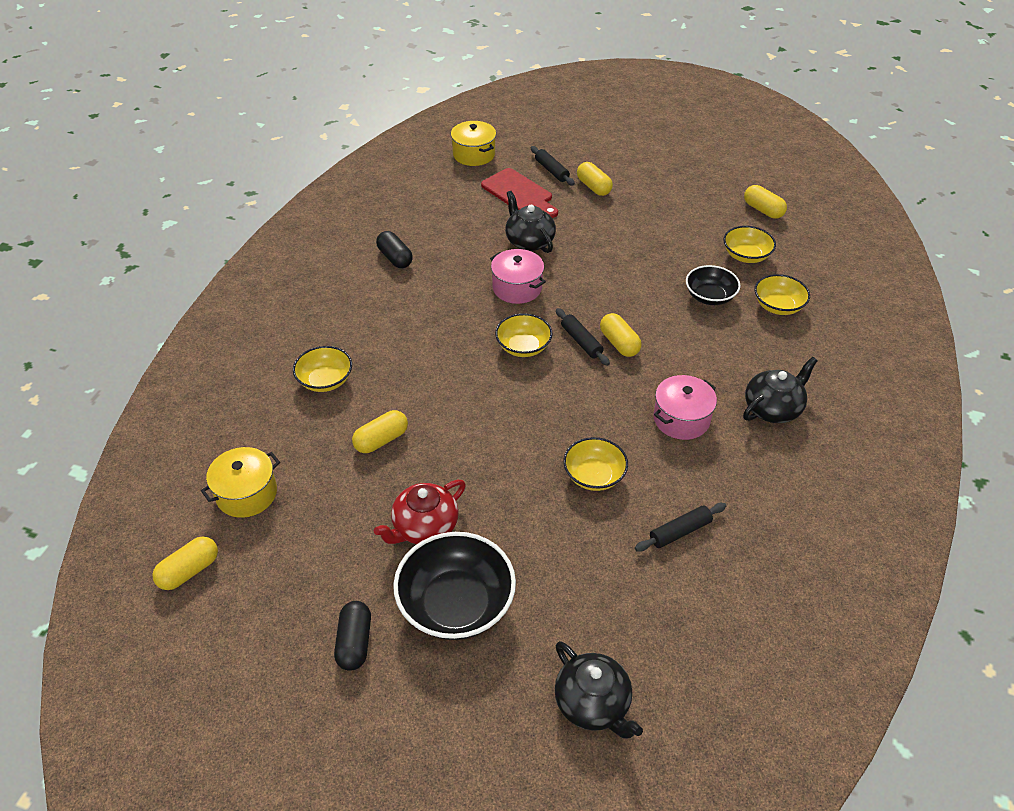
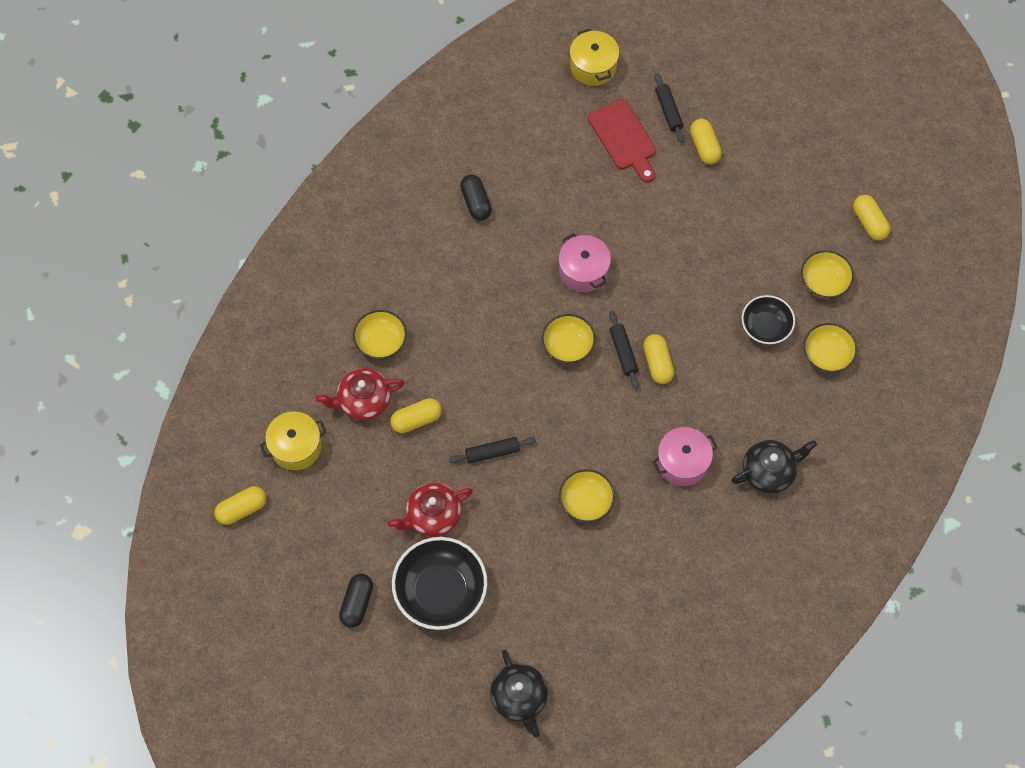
camera: 15 degrees right, 20 degrees up
(317, 435) = (363, 401): none -> red teapot
(529, 241) = (613, 210): black teapot -> none
(680, 532) = (638, 573): black rolling pin -> black rolling pin (492, 452)

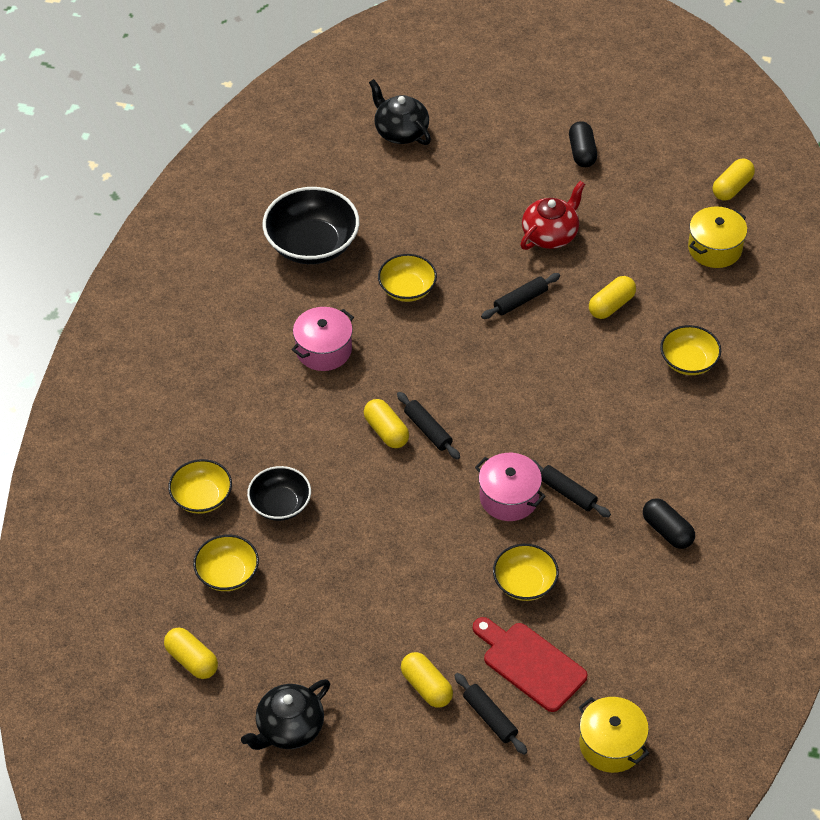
camera: 160 degrees right, 15 degrees down
(363, 401) = (674, 305): red teapot -> none
(440, 591) = (511, 182): black bowl -> black bowl (312, 244)
(536, 259) = (567, 493): none -> black rolling pin
(568, 345) = (490, 418): yellow bowl -> yellow bowl (524, 583)
(769, 471) = (231, 368): black teapot -> black teapot (289, 728)

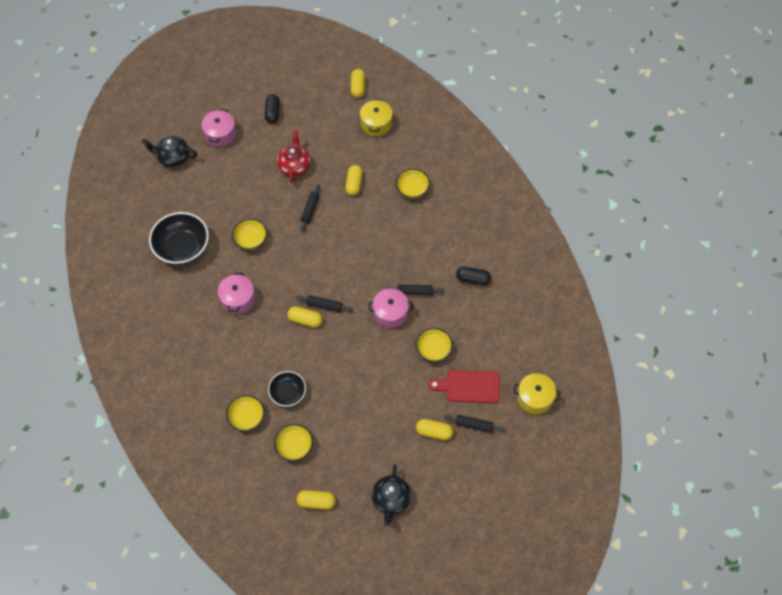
camera: 40 degrees left, 10 degrees up
(487, 139) = (220, 134): none -> pink pot
(582, 152) = (272, 113): black capsule -> black capsule turned 45 degrees clockwise

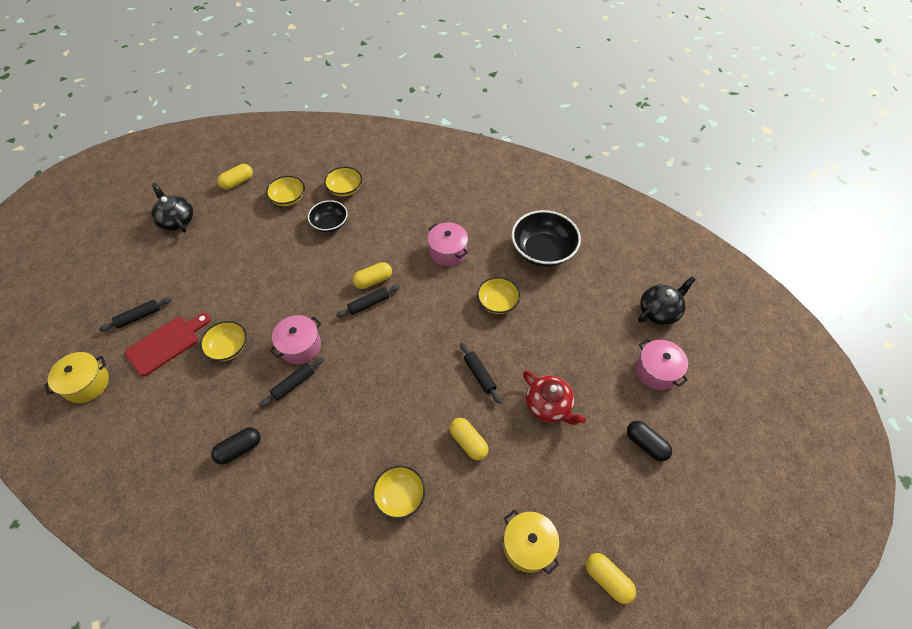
camera: 135 degrees right, 5 degrees down
(434, 432) = (174, 286): yellow capsule -> none

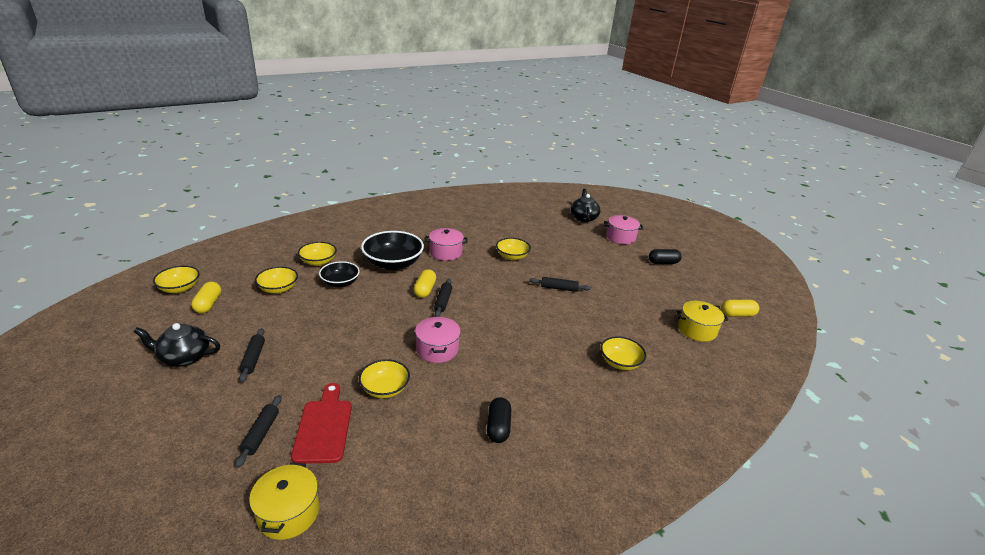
camera: 55 degrees left, 25 degrees down
(241, 154) = (179, 288): none -> yellow bowl
(293, 384) = (469, 369): black rolling pin -> black rolling pin (253, 358)
(468, 442) = (605, 316): yellow capsule -> none
(543, 251) = (495, 225): black bowl -> black bowl (393, 263)
(549, 405) = (608, 277): red teapot -> none

